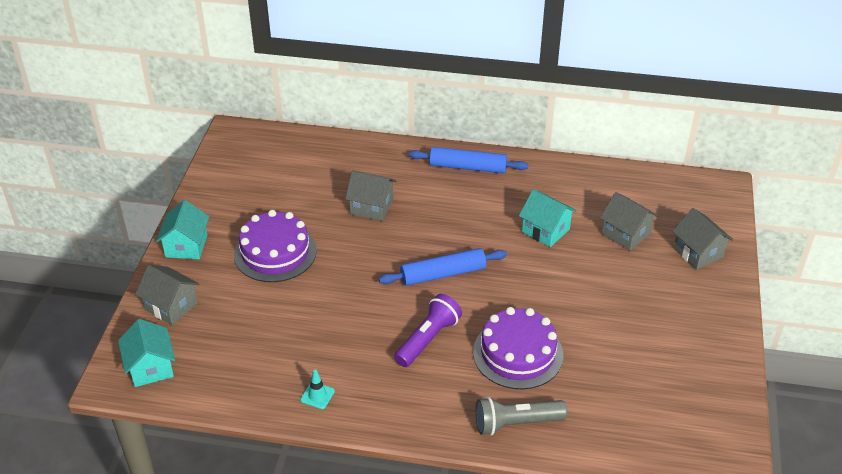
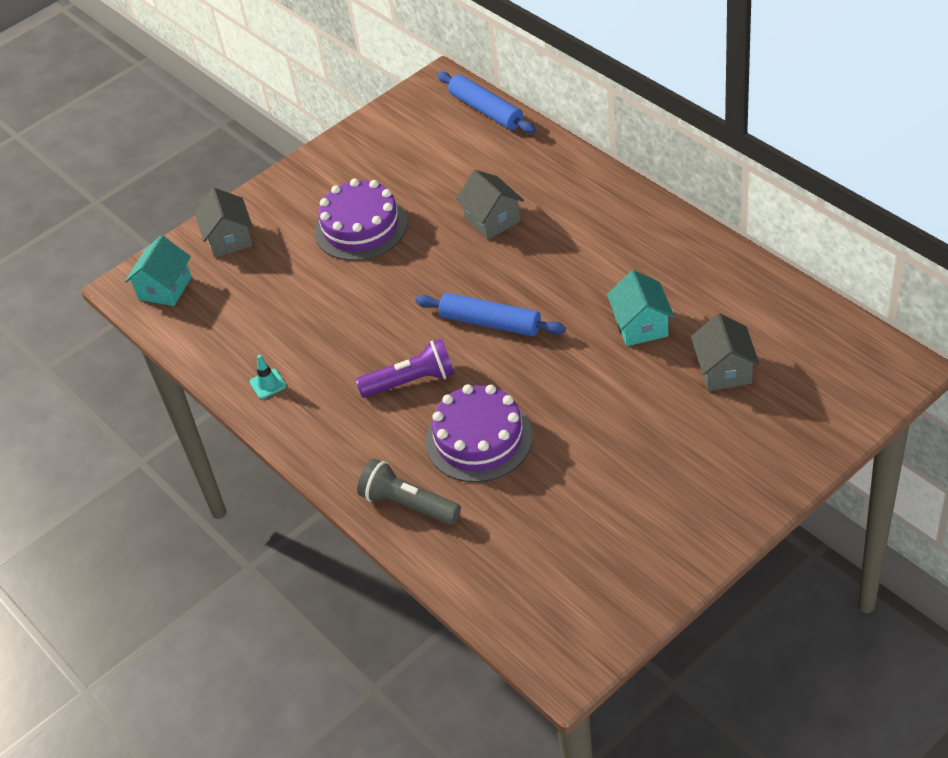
camera: 45 degrees right, 5 degrees up
(186, 246) = (293, 185): turquoise house -> none
(468, 167) = (632, 218): blue rolling pin -> blue rolling pin (486, 110)
(698, 252) = (783, 430): grey house -> none

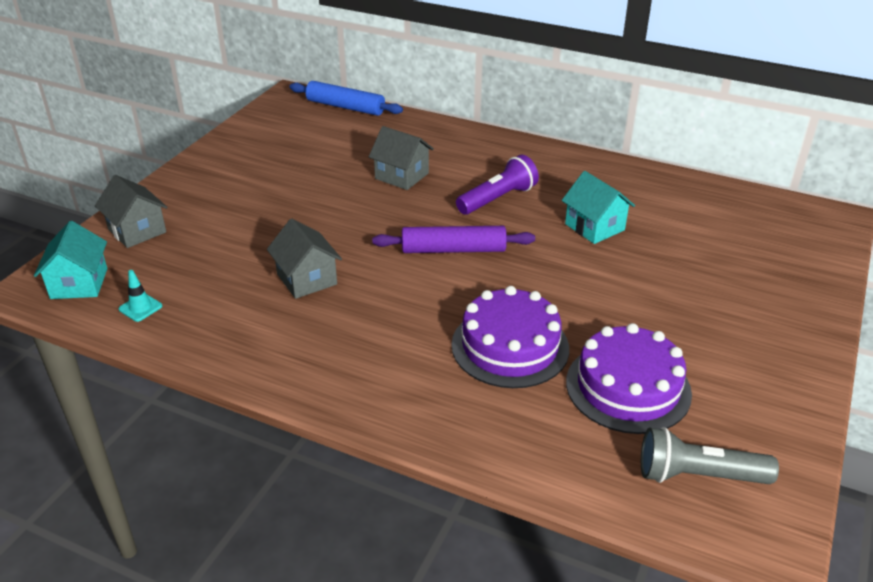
camera: 30 degrees left, 10 degrees down
(268, 384) = (245, 346): turquoise traffic cone -> turquoise traffic cone (140, 308)
(361, 227) = (275, 200): purple cake -> purple cake (628, 387)
(408, 504) = (475, 425): grey flashlight -> grey flashlight (698, 476)
(411, 381) = (405, 311): purple flashlight -> purple flashlight (498, 199)
(490, 322) = (453, 249): blue rolling pin -> purple rolling pin
(724, 370) = (694, 245): grey house -> grey house (307, 279)

